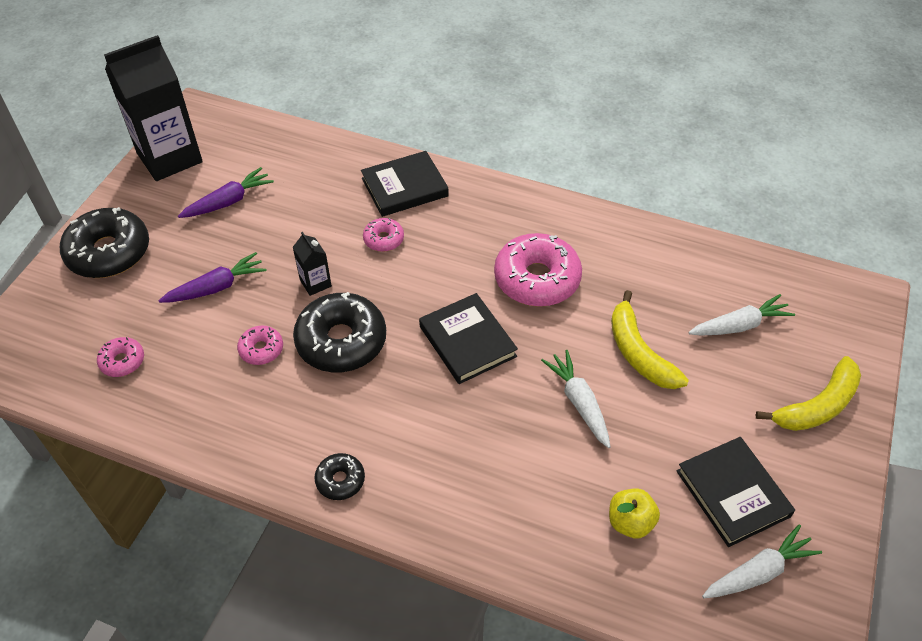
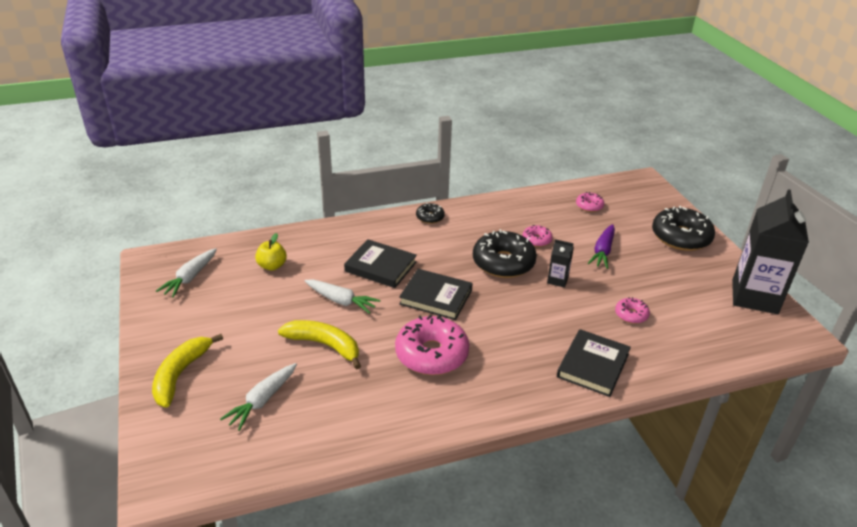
camera: 140 degrees right, 15 degrees down
(228, 201) = (675, 293): purple carrot -> none
(383, 239) = (556, 324): pink donut -> pink donut (631, 315)
(732, 493) = (220, 302): black book -> black book (380, 267)

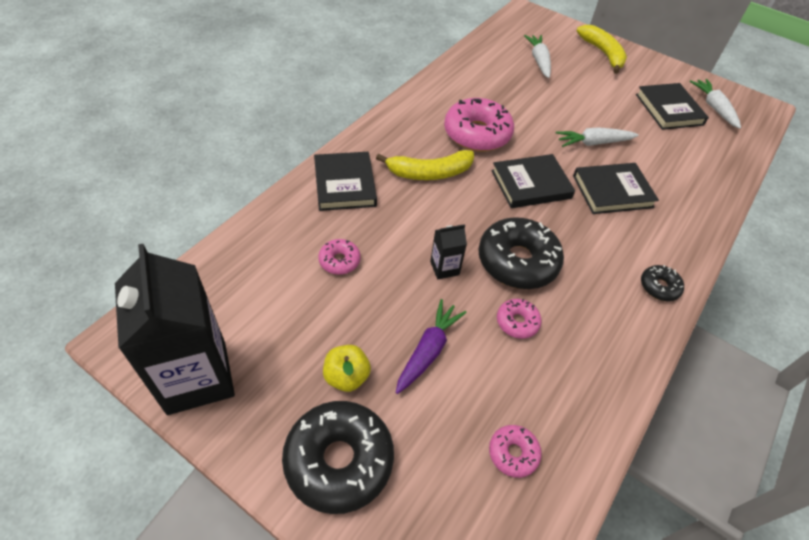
camera: 140 degrees right, 15 degrees up
(229, 294) = (669, 109): none -> black book
(272, 266) = (685, 146): yellow apple -> yellow apple (346, 377)
(324, 345) = (554, 106): yellow banana -> yellow banana (429, 173)
(602, 251) = (428, 351): purple carrot -> purple carrot turned 45 degrees clockwise

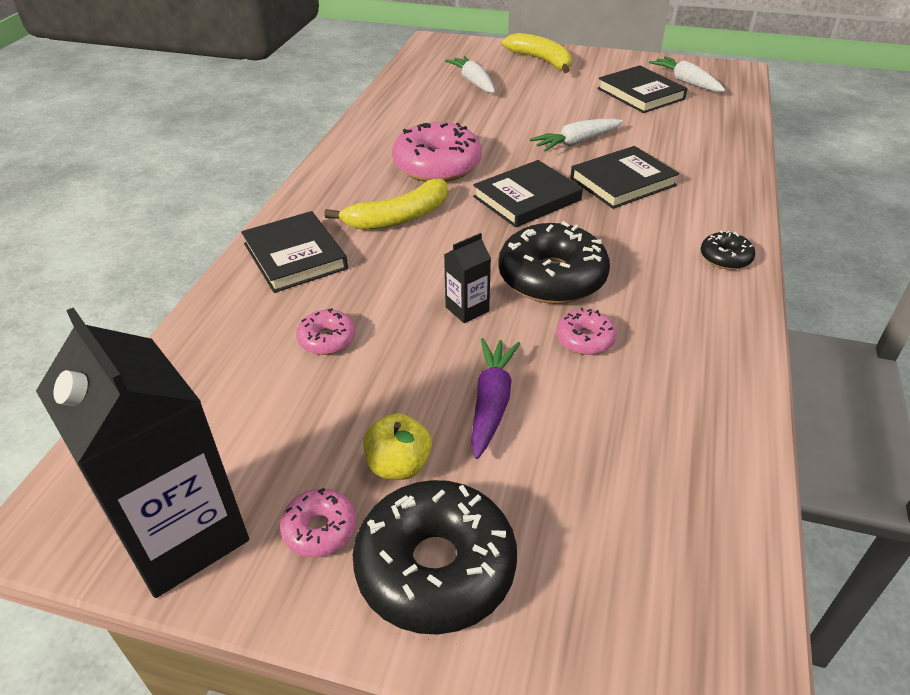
camera: 15 degrees left, 10 degrees down
(513, 453) = (655, 480): pink donut -> pink donut (320, 529)

